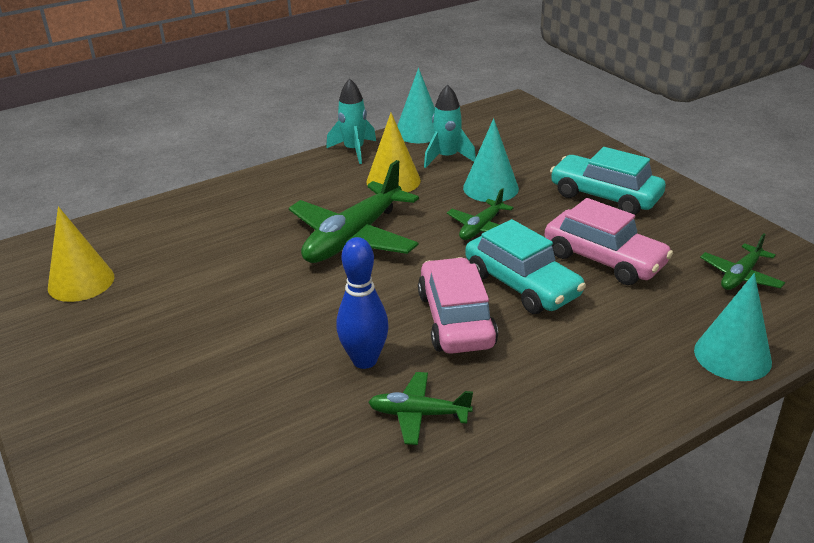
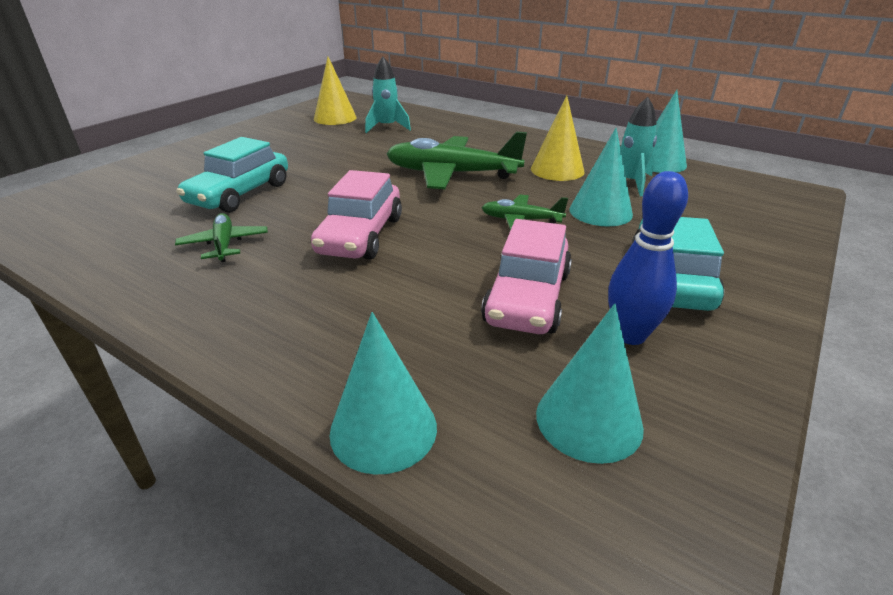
camera: 65 degrees right, 0 degrees up
(354, 150) = (587, 147): turquoise rocket -> turquoise rocket (387, 127)
(364, 360) = (287, 211): blue bowling pin -> blue bowling pin (630, 335)
(455, 319) = (361, 235): pink car -> pink car turned 135 degrees clockwise
(522, 285) = (438, 257): turquoise car -> turquoise car (240, 194)
(740, 276) = (589, 420): green plane -> turquoise cone

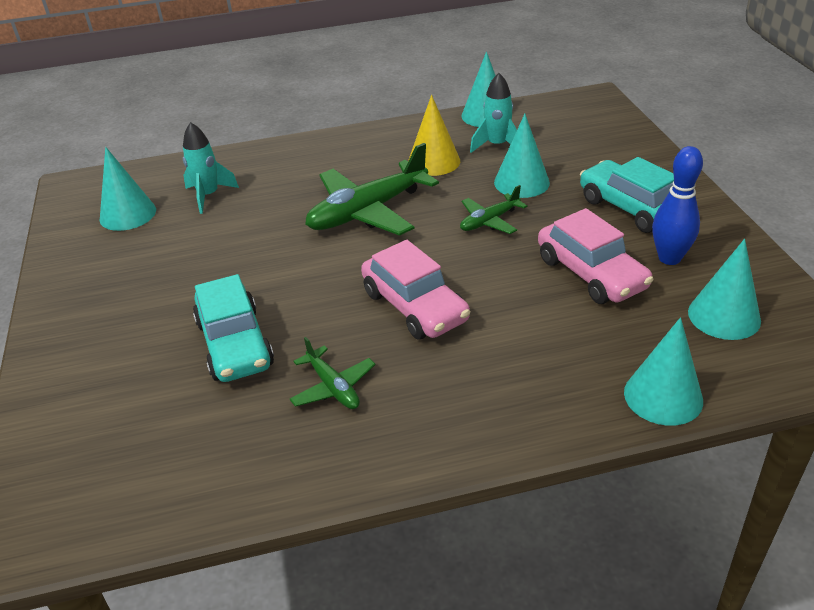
camera: 45 degrees left, 5 degrees up
(224, 244) = (333, 387): green plane -> green plane turned 150 degrees counterclockwise
(335, 118) = (128, 214): yellow cone -> turquoise cone

